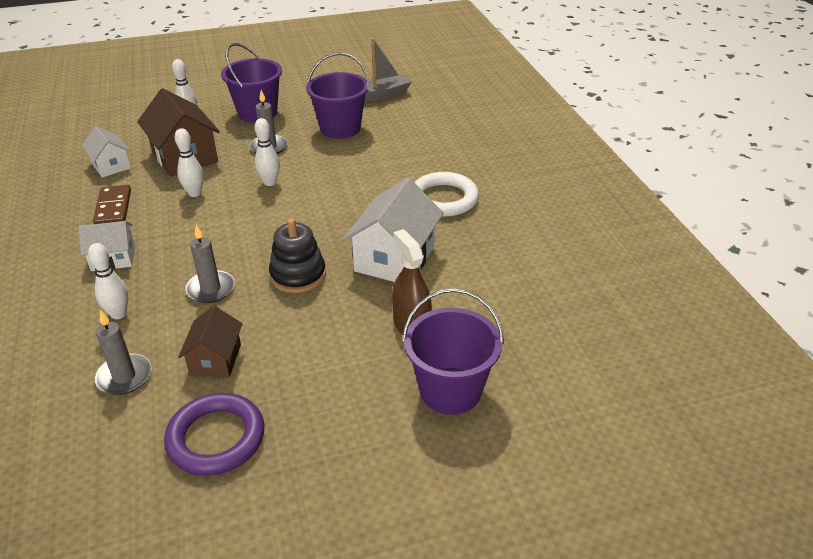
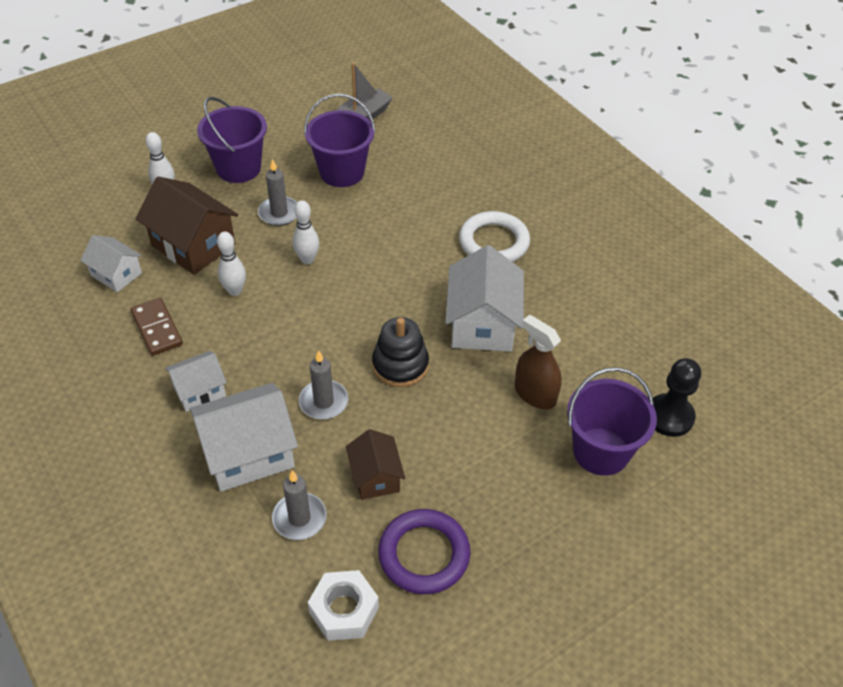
camera: 20 degrees left, 10 degrees up
(108, 467) = (344, 610): none -> white nut
(118, 314) = (248, 453): white bowling pin -> white house
(541, 376) = (669, 416): none -> black pawn

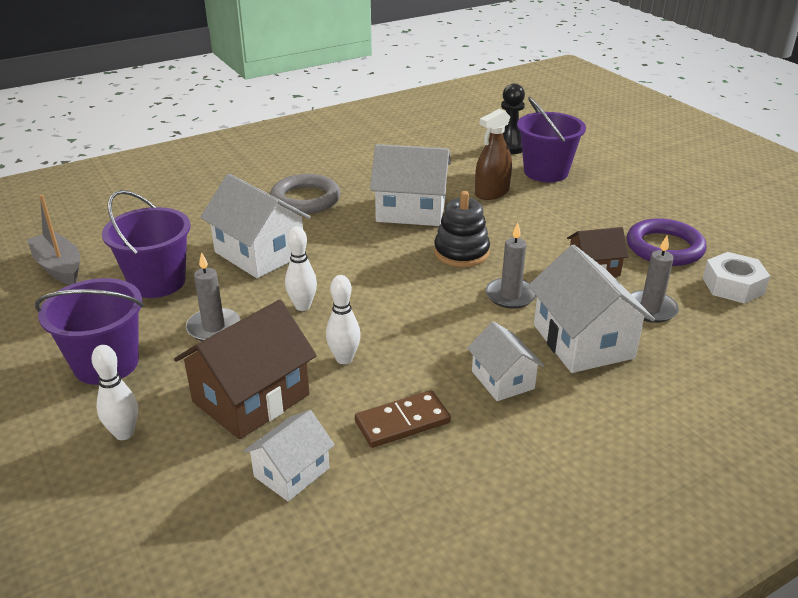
camera: 85 degrees left, 15 degrees down
(389, 223) = (259, 253): none -> white house
(494, 242) = (305, 199): white ring -> grey ring

